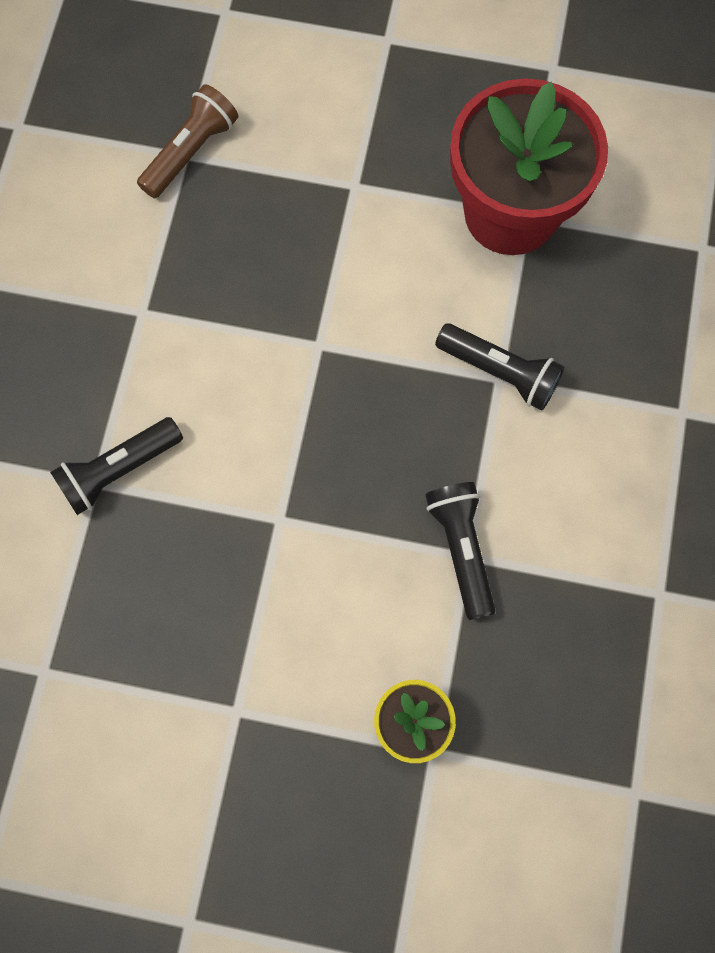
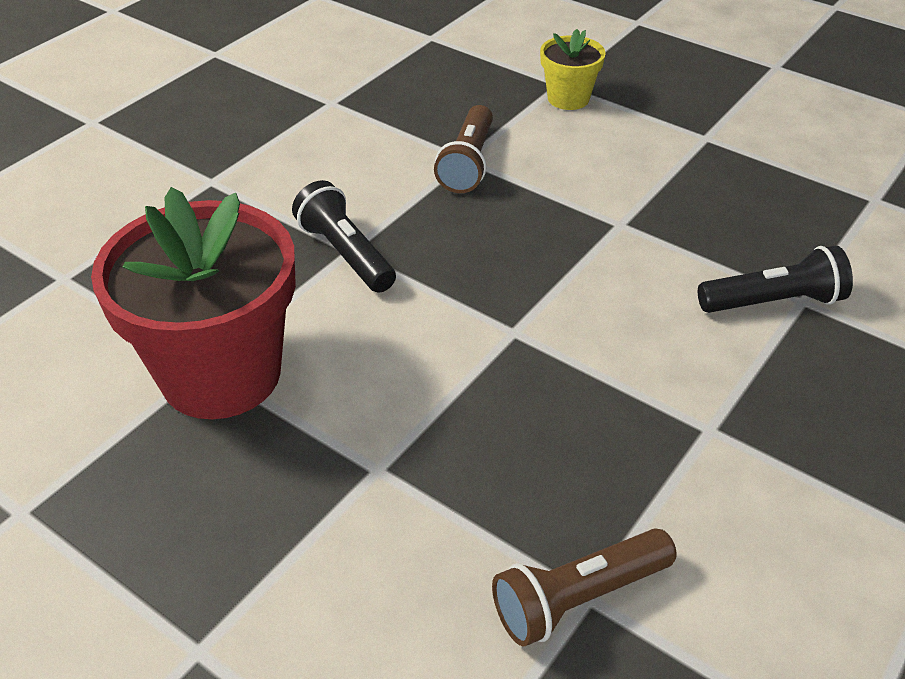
camera: 155 degrees left, 30 degrees down
(461, 549) = (468, 163): black flashlight -> brown flashlight

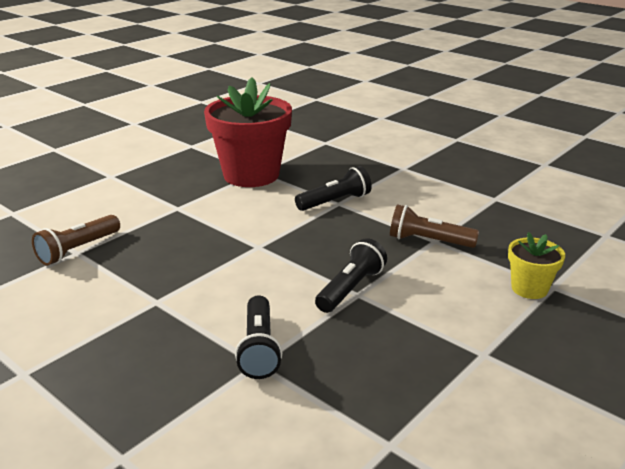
camera: 95 degrees right, 15 degrees down
(578, 598) = (78, 250): brown flashlight -> brown flashlight turned 120 degrees counterclockwise
(610, 230) = (350, 288): none -> black flashlight

